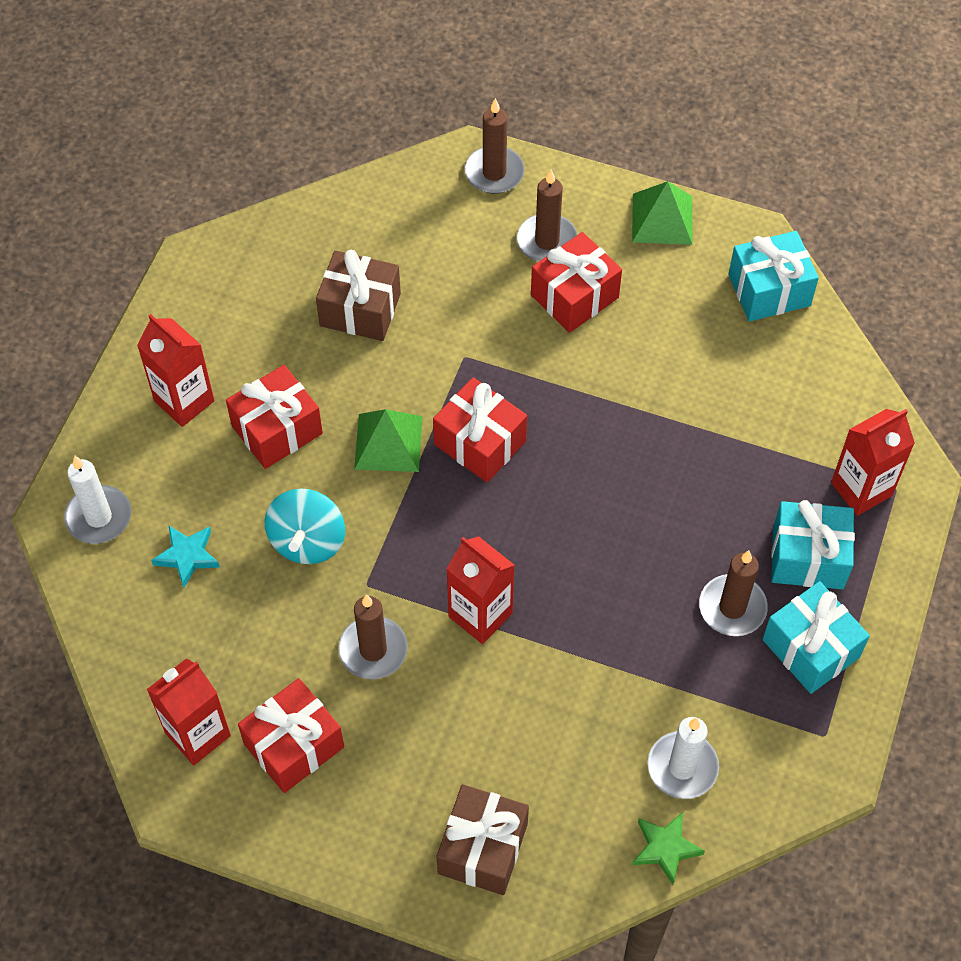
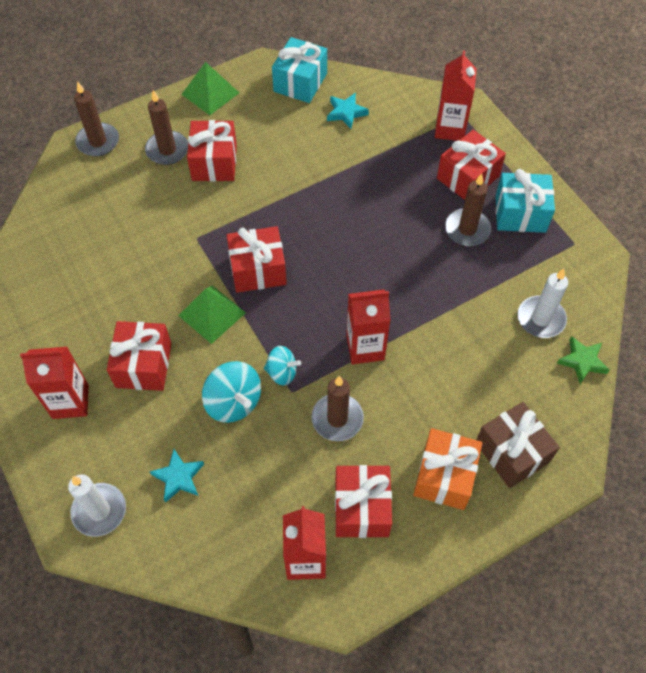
camera: 50 degrees left, 0 degrees up
(360, 310) = (111, 266): brown gift -> none
(380, 558) = (282, 372): none -> turquoise spinning top
(396, 800) = (444, 476): none -> orange gift
(773, 367) = (346, 113): none -> turquoise star
(808, 557) = (468, 177): turquoise gift -> red gift

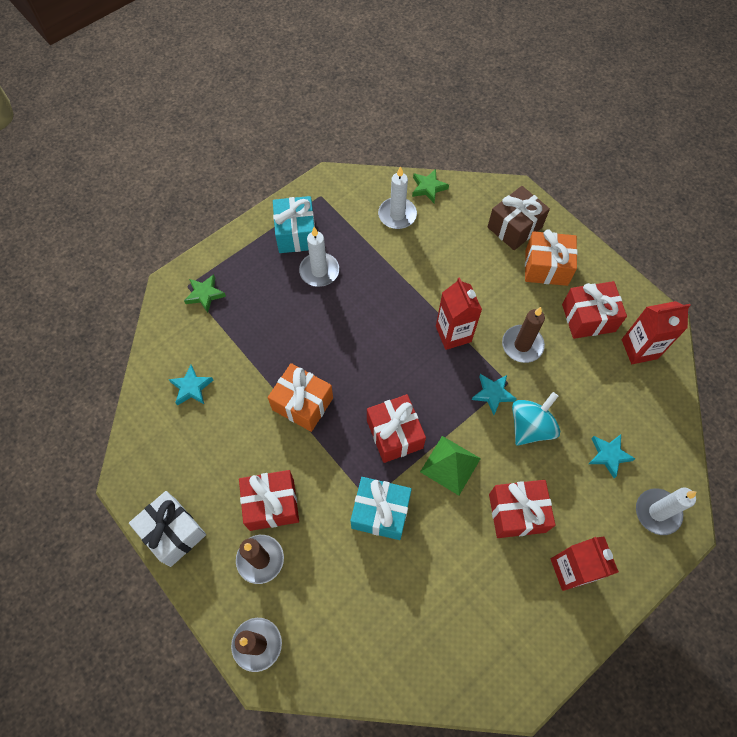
camera: 100 degrees left, 5 degrees up
(210, 93) = (173, 532): green pyramid -> white gift
(282, 372) = (493, 394): turquoise spinning top -> turquoise star
(300, 82) = (151, 439): turquoise gift -> turquoise gift (380, 512)
(310, 196) = (302, 403): none -> orange gift
(450, 129) = (205, 294): red carton -> green star
(467, 229) = (319, 271): brown candle -> white candle
(468, 177) = (261, 275): red gift -> none

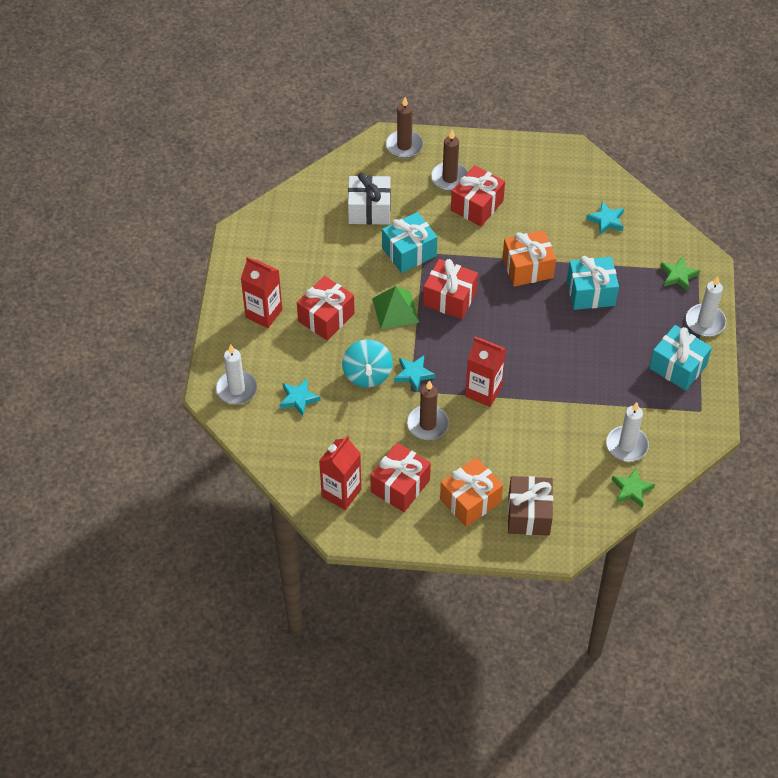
camera: 135 degrees right, 10 degrees down
(173, 532) = (513, 151): white gift -> white gift (369, 210)
(282, 339) = (591, 292): none -> turquoise gift
(319, 271) = (626, 355): white candle -> white candle (705, 322)

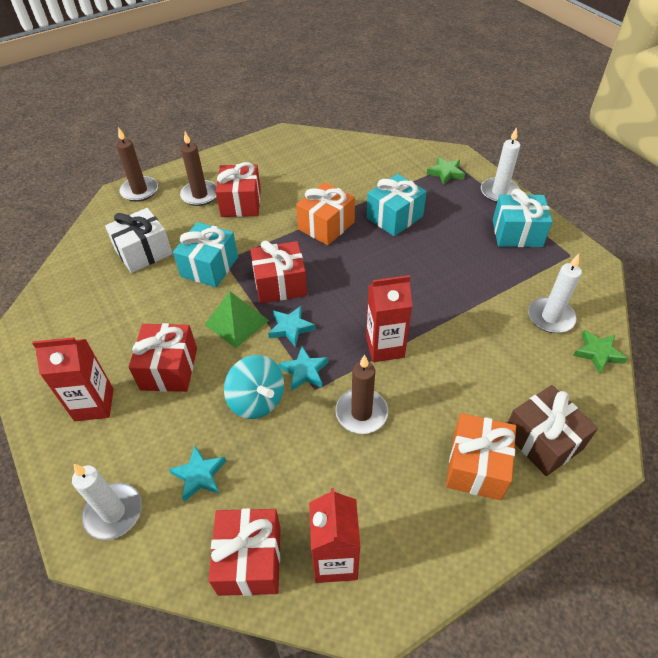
camera: 35 degrees left, 5 degrees down
(400, 486) = (392, 502): red gift -> red gift (249, 560)
(606, 220) = (355, 164): turquoise star -> turquoise star (291, 328)

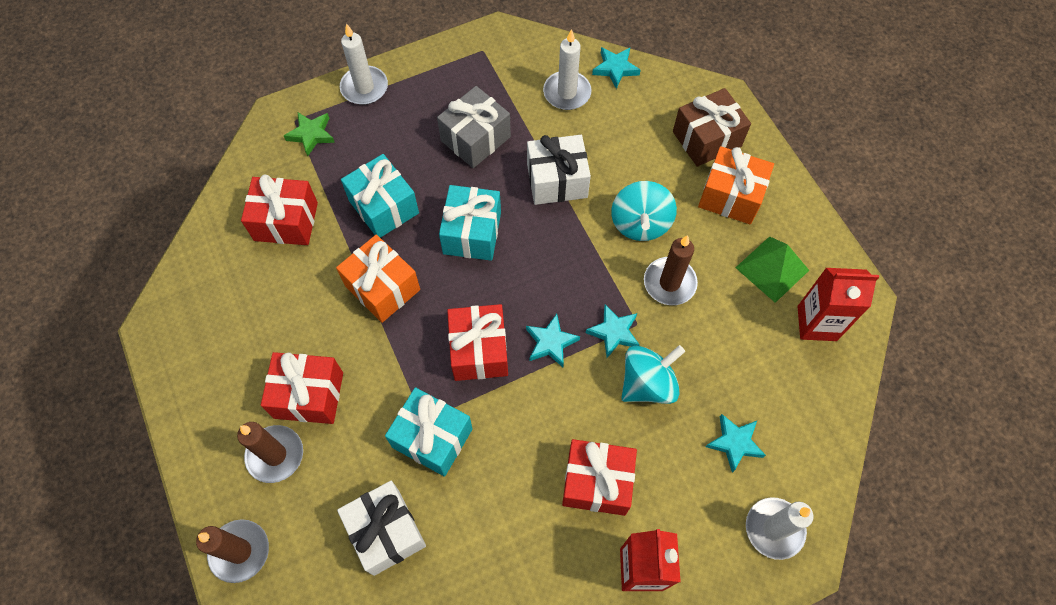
camera: 85 degrees left, 15 degrees up
(236, 322) = (534, 404): green pyramid -> green pyramid (772, 269)
(249, 560) = (818, 395): red gift -> red gift (286, 221)
(385, 347) = (589, 249): red carton -> none
(421, 385) = (640, 223): none -> turquoise spinning top
(450, 318) = (557, 181): none -> white gift
(475, 261) = (475, 139): none -> grey gift
(517, 233) = (439, 88): turquoise gift -> turquoise gift (472, 233)
(598, 353) = (615, 69): green star -> turquoise star

